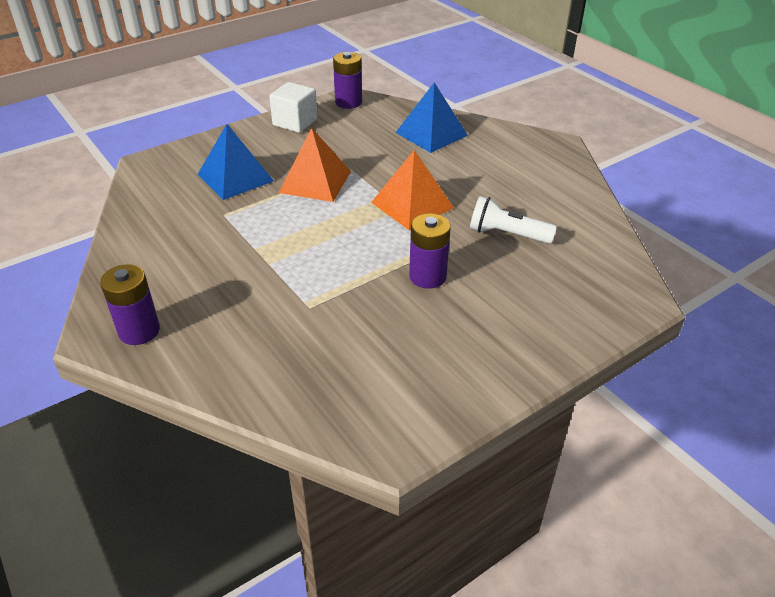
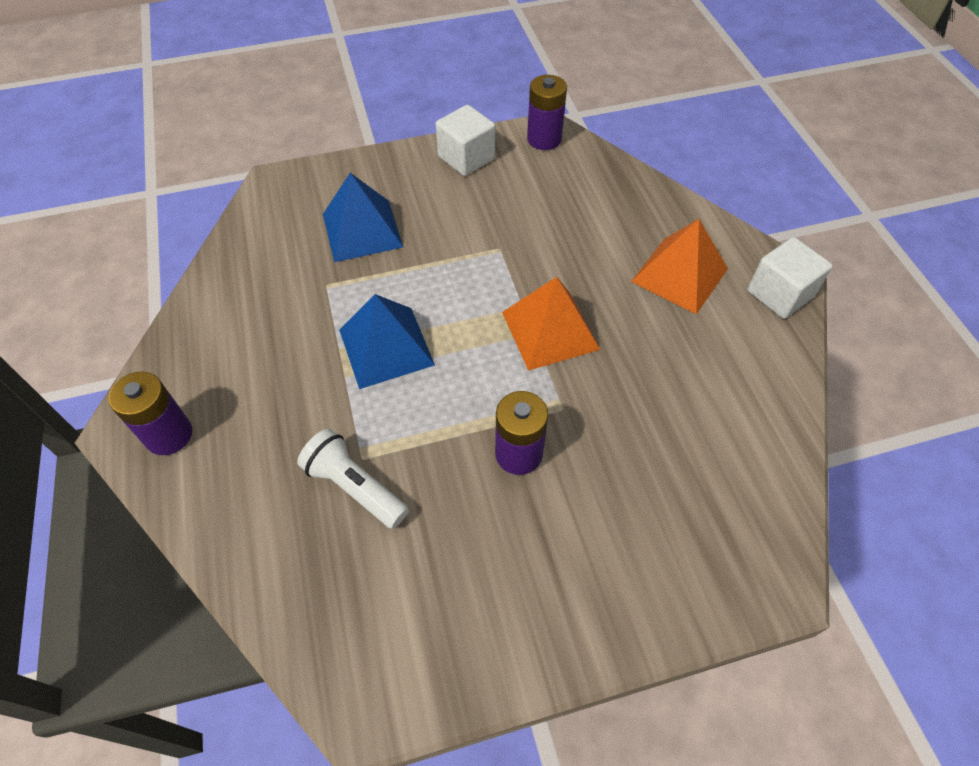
camera: 20 degrees right, 15 degrees up
(315, 182) = (450, 261): orange pyramid -> orange pyramid (679, 275)
(431, 133) = (625, 216): blue pyramid -> blue pyramid (386, 347)
(507, 234) = (649, 414): white flashlight -> white flashlight (355, 487)
(558, 154) = (779, 294): none -> white cube

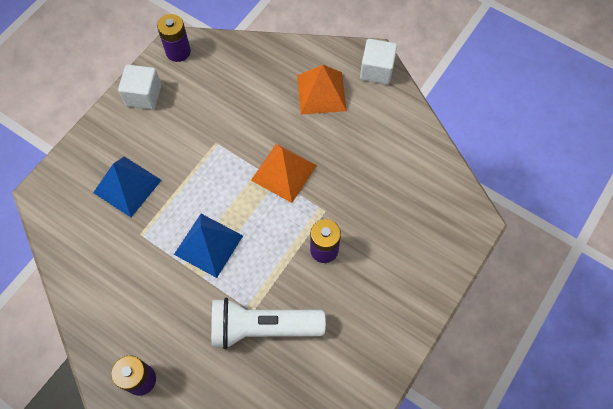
camera: 40 degrees left, 10 degrees up
(355, 487) = (262, 327): white flashlight -> white flashlight, size x1.57

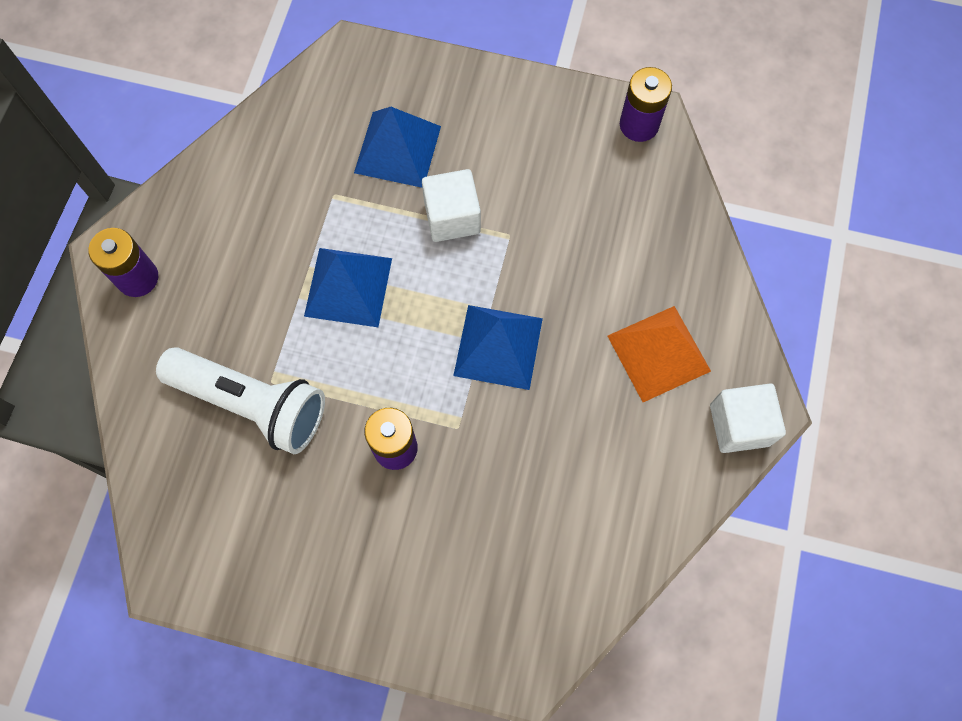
camera: 70 degrees right, 5 degrees up
(143, 95) = (546, 110): white cube -> white cube (452, 217)
(262, 327) = (252, 404): white flashlight -> white flashlight turned 135 degrees clockwise
(284, 172) = (498, 347): orange pyramid -> blue pyramid

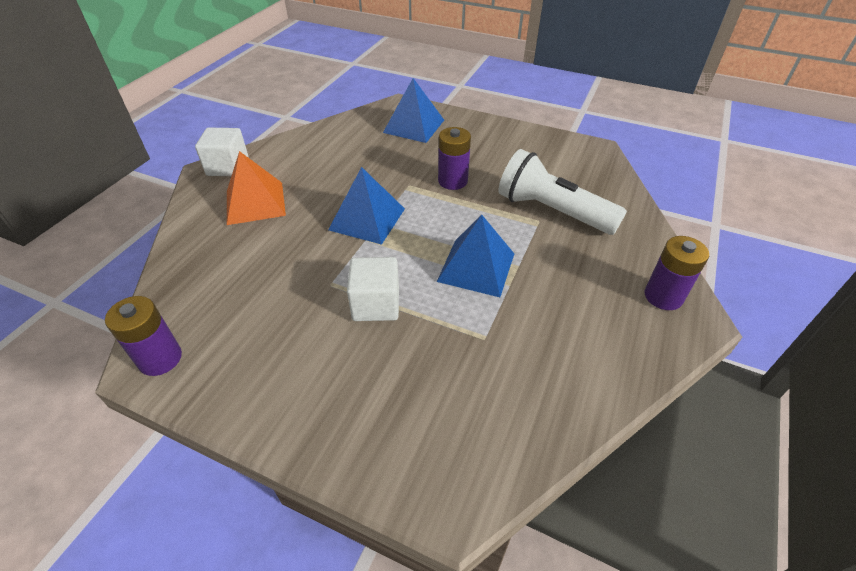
camera: 170 degrees left, 25 degrees down
(398, 149) = (413, 371): blue pyramid -> blue pyramid (413, 126)

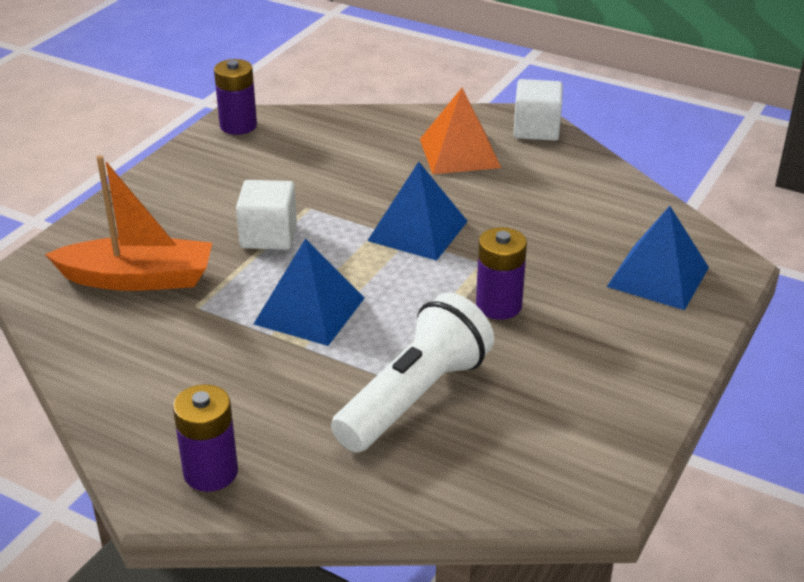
camera: 95 degrees right, 10 degrees down
(452, 390) = (139, 278): none -> orange boat

